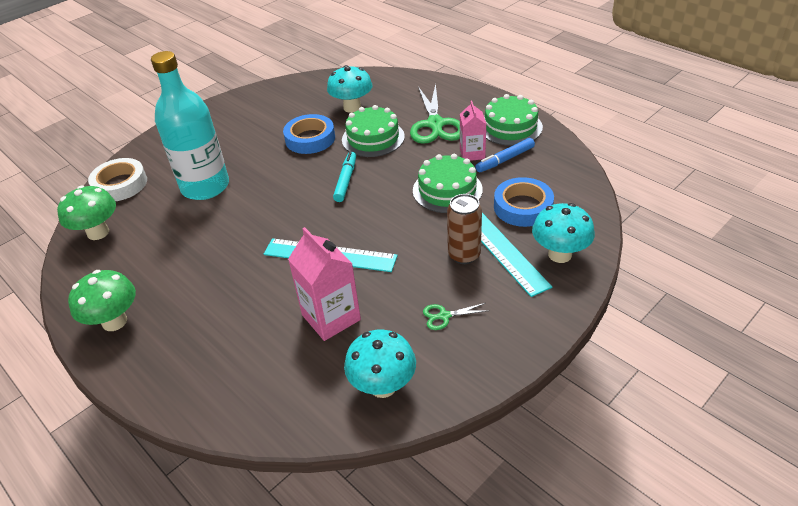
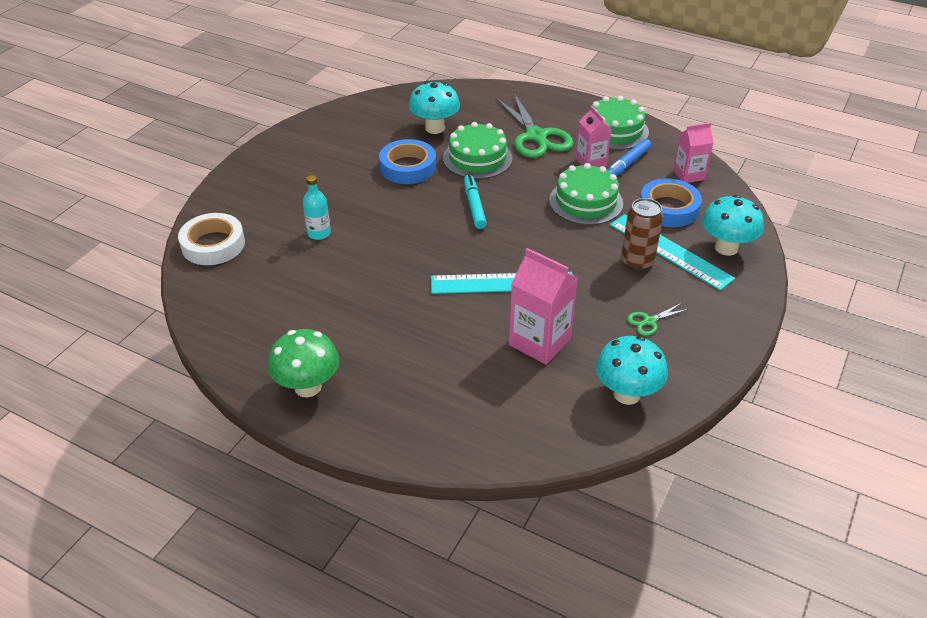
camera: 20 degrees left, 0 degrees up
(98, 233) = (223, 300): green mushroom -> none
(205, 187) = (319, 233): turquoise bottle -> turquoise bottle, size x0.42
(559, 177) = (688, 175): none -> pink carton

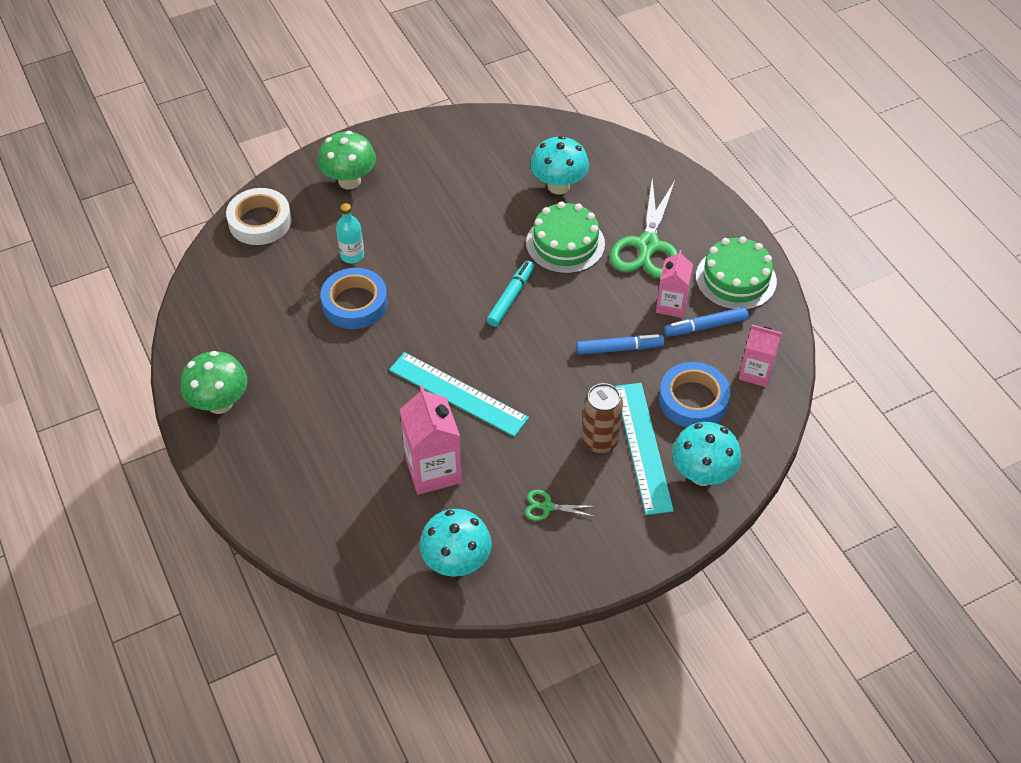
camera: 35 degrees right, 10 degrees up
(265, 188) = (349, 181): none -> green mushroom
(408, 167) = (491, 221): blue tape -> blue tape (355, 303)
(586, 202) = (619, 348): green cake -> blue marker

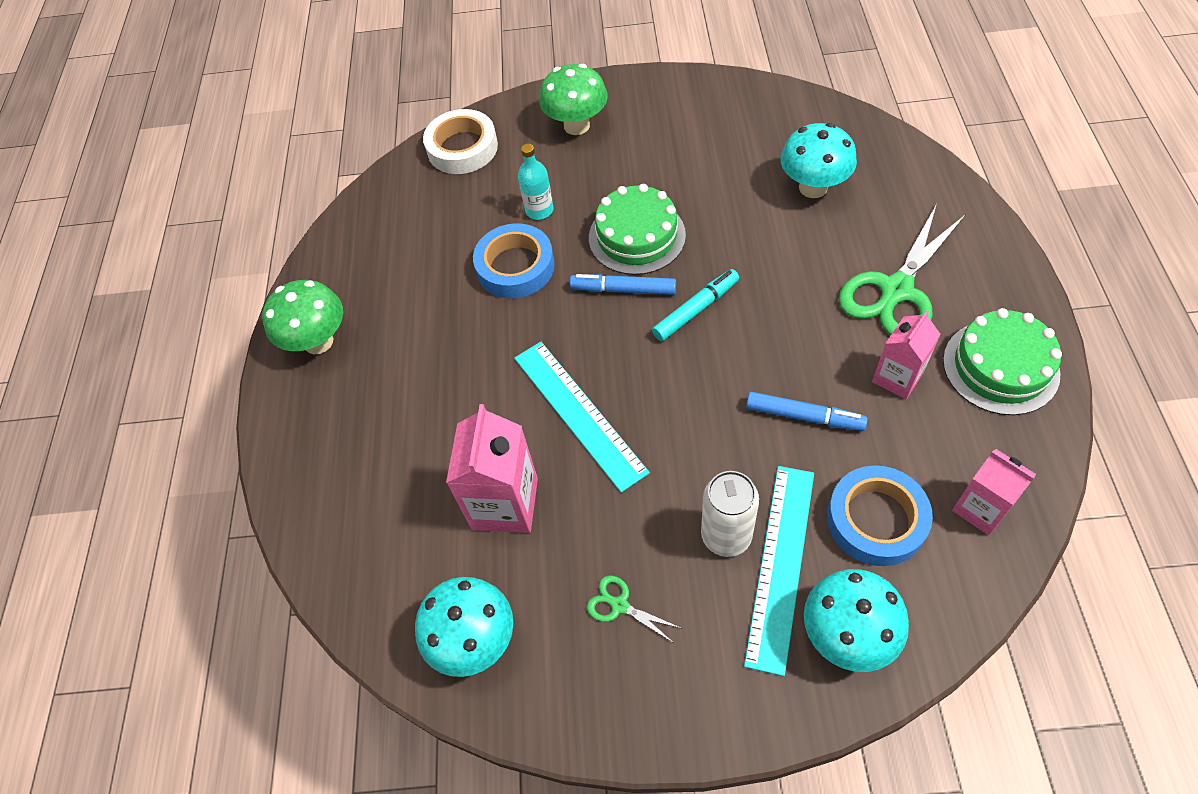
camera: 30 degrees right, 5 degrees up
(565, 243) = (791, 260): green cake -> green cake (637, 236)
(599, 441) = (726, 536): brown can -> white can
(705, 326) = (933, 421): blue marker -> blue marker (623, 290)

